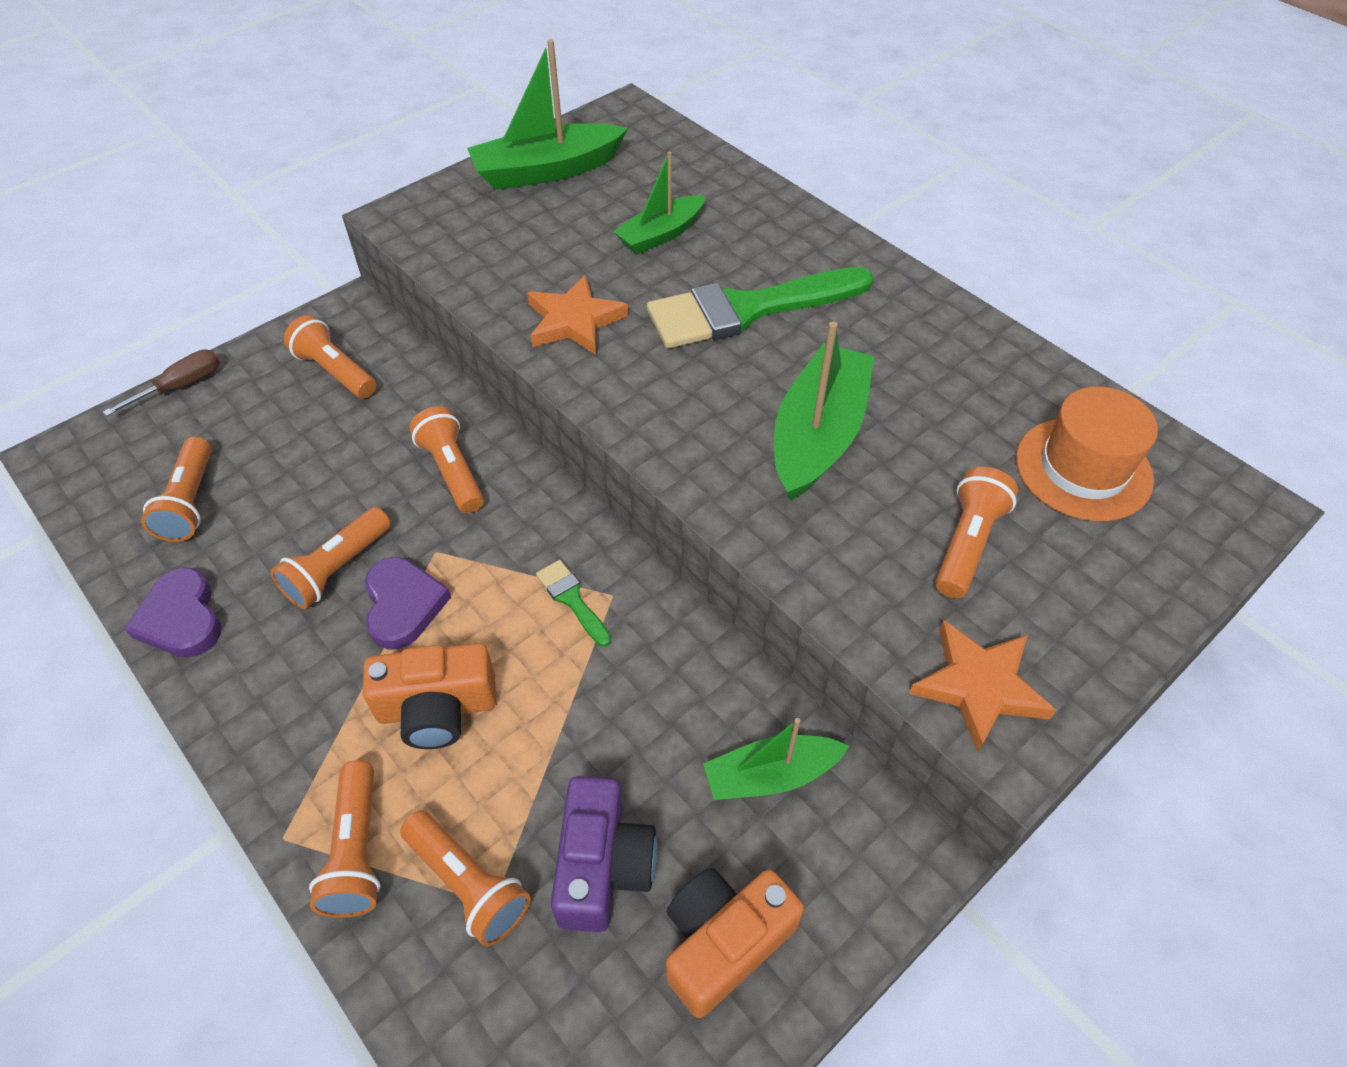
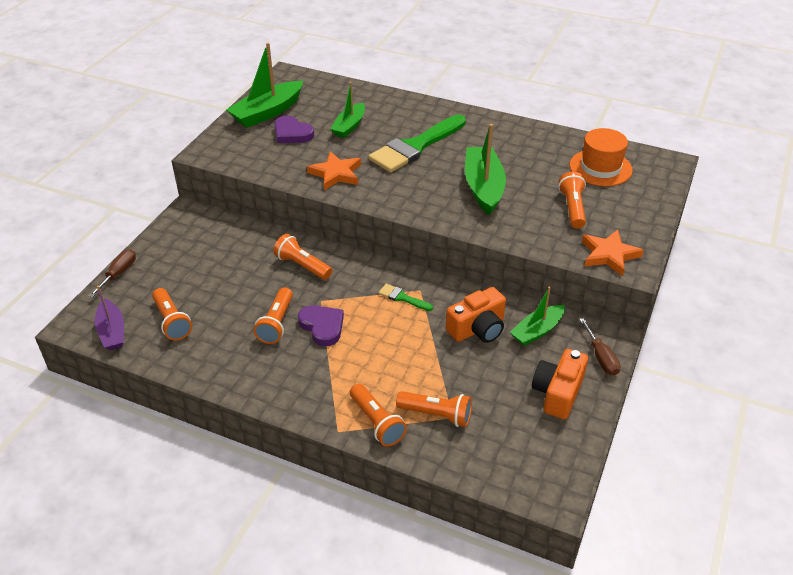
camera: 25 degrees left, 10 degrees down
(98, 487) = (112, 331): none -> purple boat
(181, 618) = (211, 369): purple heart -> purple heart (292, 133)
(335, 371) = (202, 242): orange flashlight -> none
(437, 708) = (371, 359): orange camera -> orange camera (477, 328)
(603, 866) = (489, 387): purple camera -> none
(861, 895) = (601, 357): none -> brown screwdriver

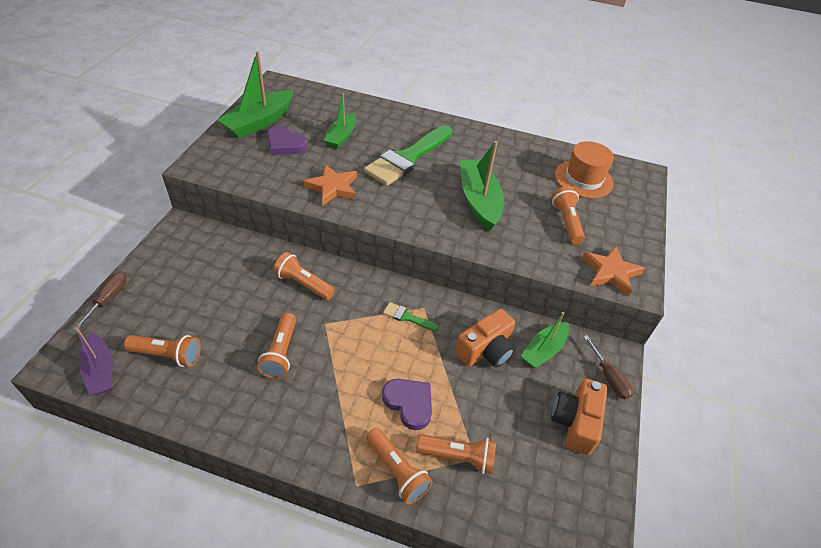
camera: 10 degrees left, 5 degrees up
(172, 321) = (167, 355): orange flashlight -> orange flashlight turned 45 degrees counterclockwise
(322, 326) = (329, 354): purple heart -> purple heart (409, 403)

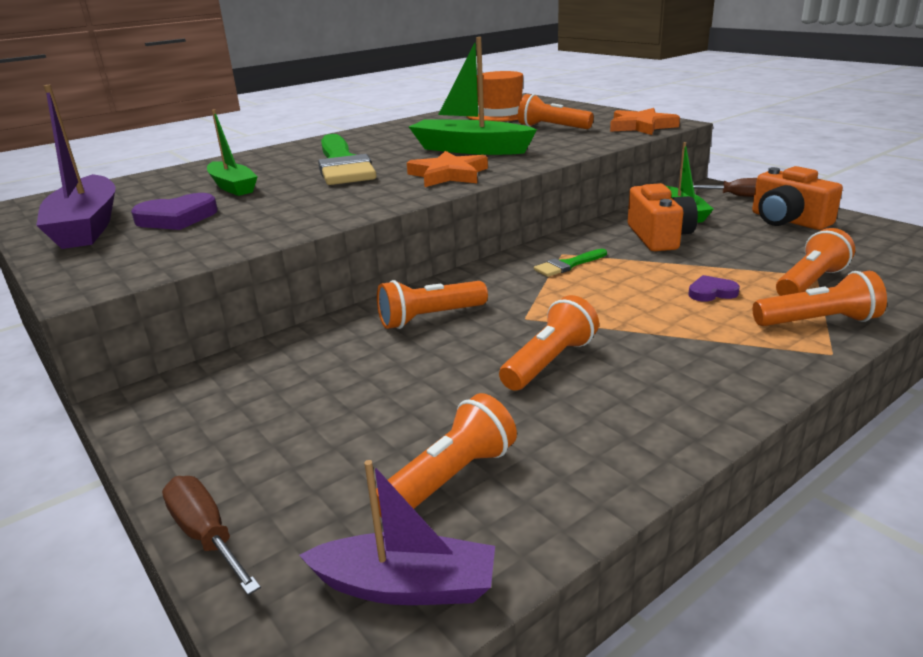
camera: 50 degrees left, 20 degrees down
(259, 122) = (87, 226): green boat -> purple boat
(281, 353) = (549, 362): orange flashlight -> orange flashlight turned 90 degrees counterclockwise
(332, 187) = (325, 205): orange star -> orange star (448, 175)
(409, 403) = (711, 292): purple heart -> purple heart, size x0.59

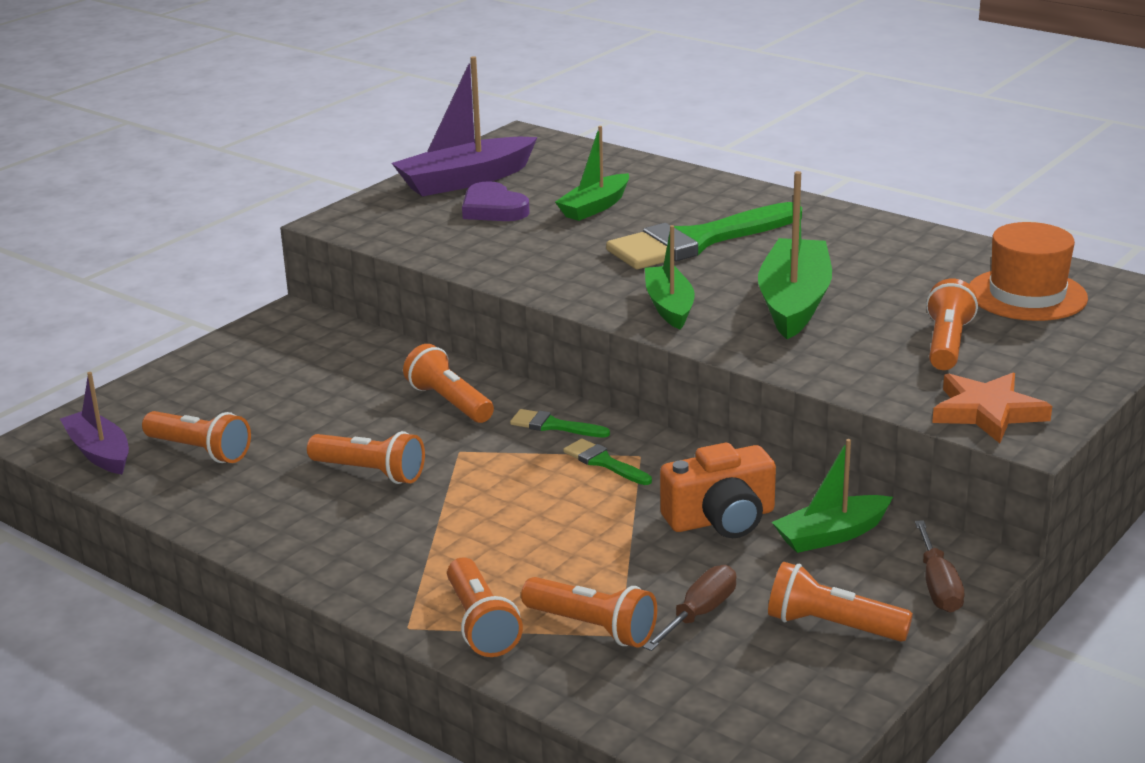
camera: 75 degrees right, 0 degrees up
(206, 535) = (145, 382): brown screwdriver -> brown screwdriver (699, 613)
(406, 586) = (99, 453): purple boat -> purple boat turned 150 degrees clockwise
(448, 175) = (669, 307): orange star -> green boat
(500, 278) = (553, 426): none -> green brush
(711, 292) = (546, 557): purple heart -> none
(788, 220) = (832, 626): orange camera -> orange flashlight

